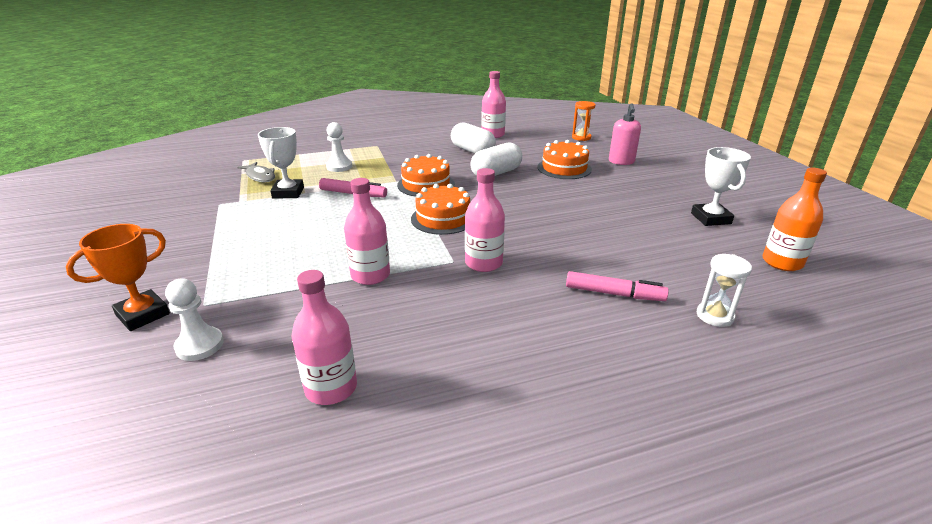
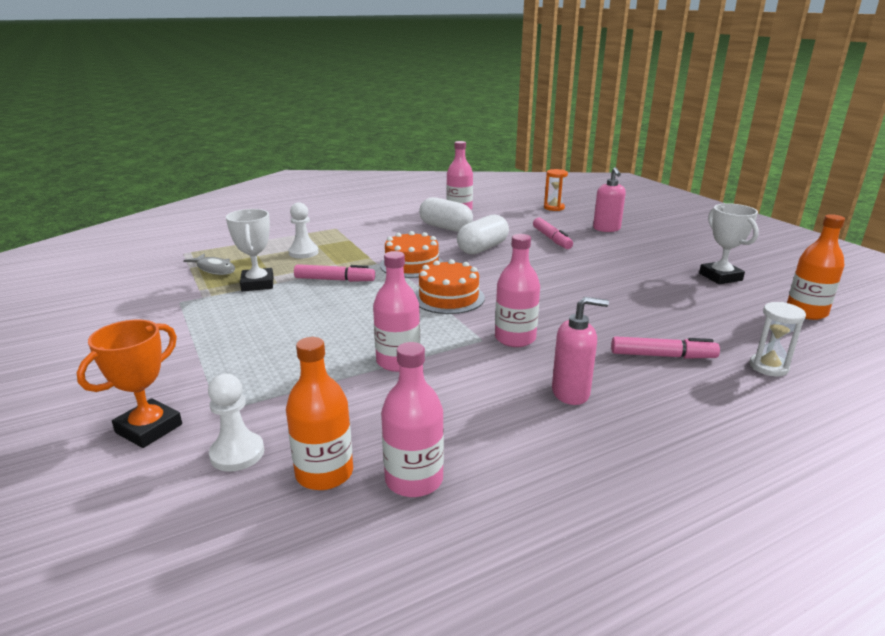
camera: 10 degrees left, 5 degrees down
(260, 372) = (324, 473): none -> orange bottle
(509, 322) = (571, 393): none -> pink soap dispenser
(564, 168) = (551, 239): orange cake -> pink marker

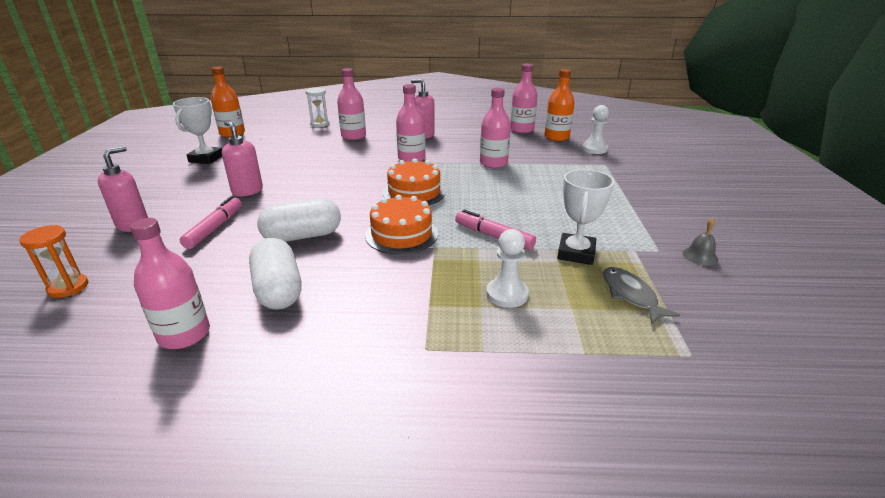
camera: 150 degrees left, 5 degrees up
(140, 306) = (700, 256): none -> grey bell
(149, 428) = (642, 165): orange trophy -> none
(596, 262) = (247, 191): none -> pink soap dispenser
(662, 356) = (353, 136): pink marker -> pink bottle

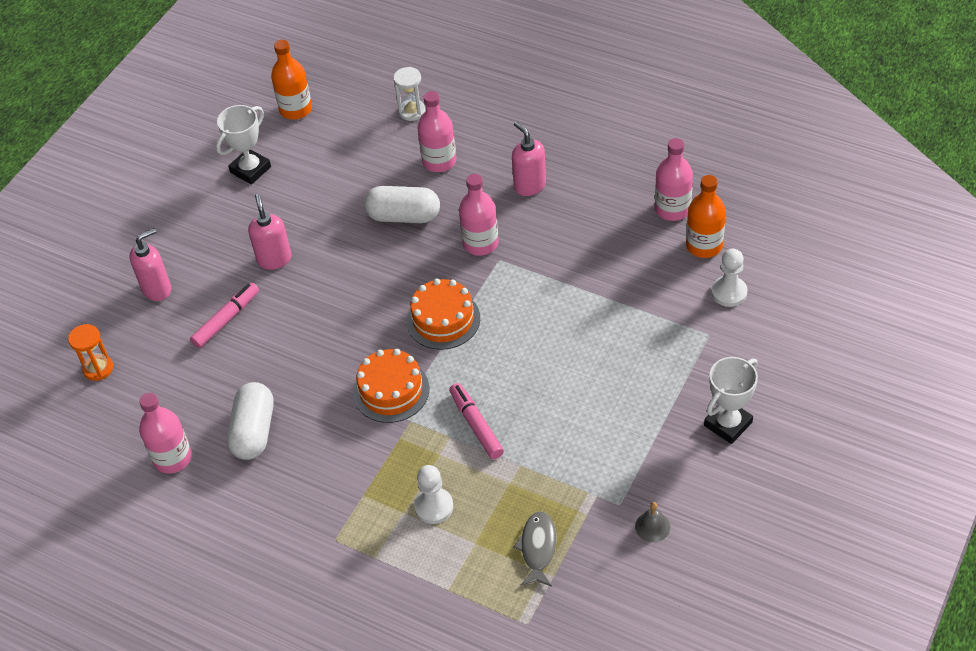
camera: 30 degrees right, 20 degrees up
(302, 236) = (300, 361): white capsule -> white capsule (404, 216)
(493, 163) = (571, 286): pink bottle -> none
(576, 253) = (536, 478): white trophy -> white trophy (728, 424)

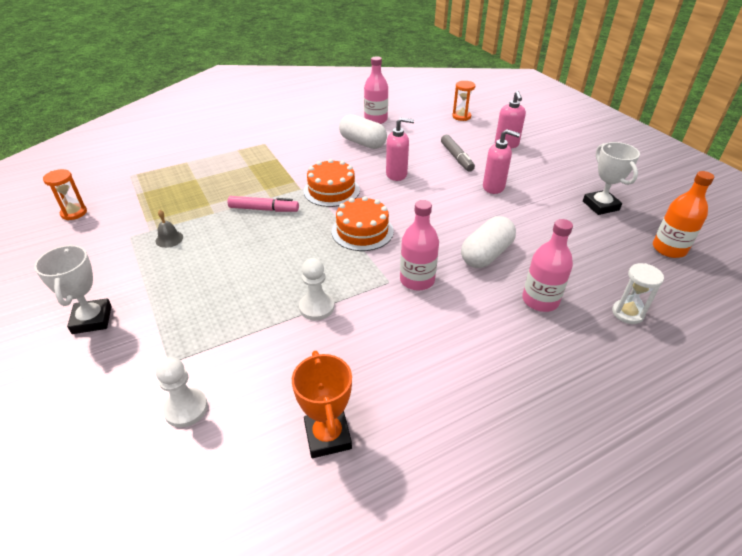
camera: 120 degrees right, 10 degrees down
(226, 319) = (456, 157): pink marker -> grey marker
(434, 507) = (236, 175): white pawn -> white pawn (316, 307)
(529, 185) = (460, 343): pink soap dispenser -> pink soap dispenser (397, 174)
(538, 548) = (158, 196): grey fish -> none
(637, 602) = (74, 213): none -> orange hourglass
(652, 526) = (96, 241): grey bell -> grey bell (169, 239)
(672, 209) = (327, 436): pink bottle -> orange trophy
(704, 245) = (256, 429): orange bottle -> none

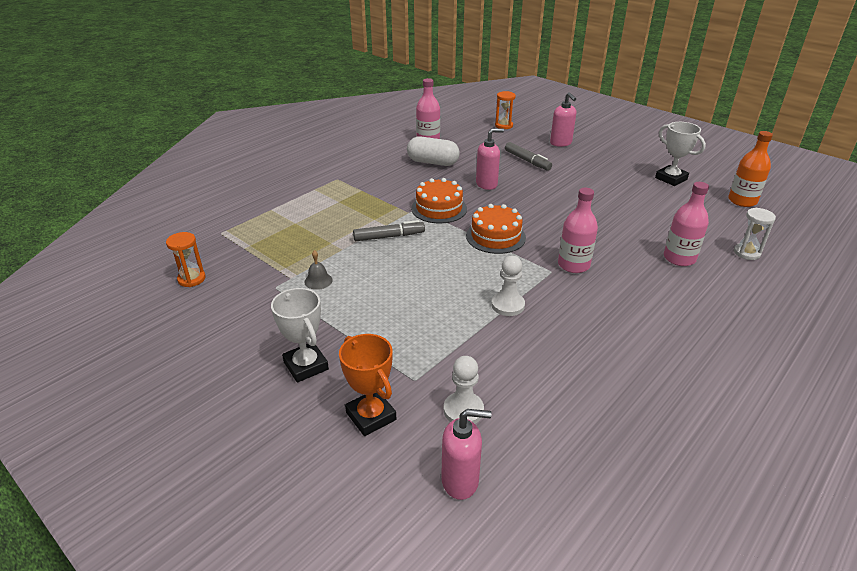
camera: 20 degrees left, 5 degrees down
(264, 209) = (389, 237): pink marker -> grey marker
(327, 436) = (598, 395): orange trophy -> orange trophy (371, 416)
(486, 254) = (612, 233): white capsule -> none
(494, 187) = (577, 180): pink soap dispenser -> pink soap dispenser (460, 481)

